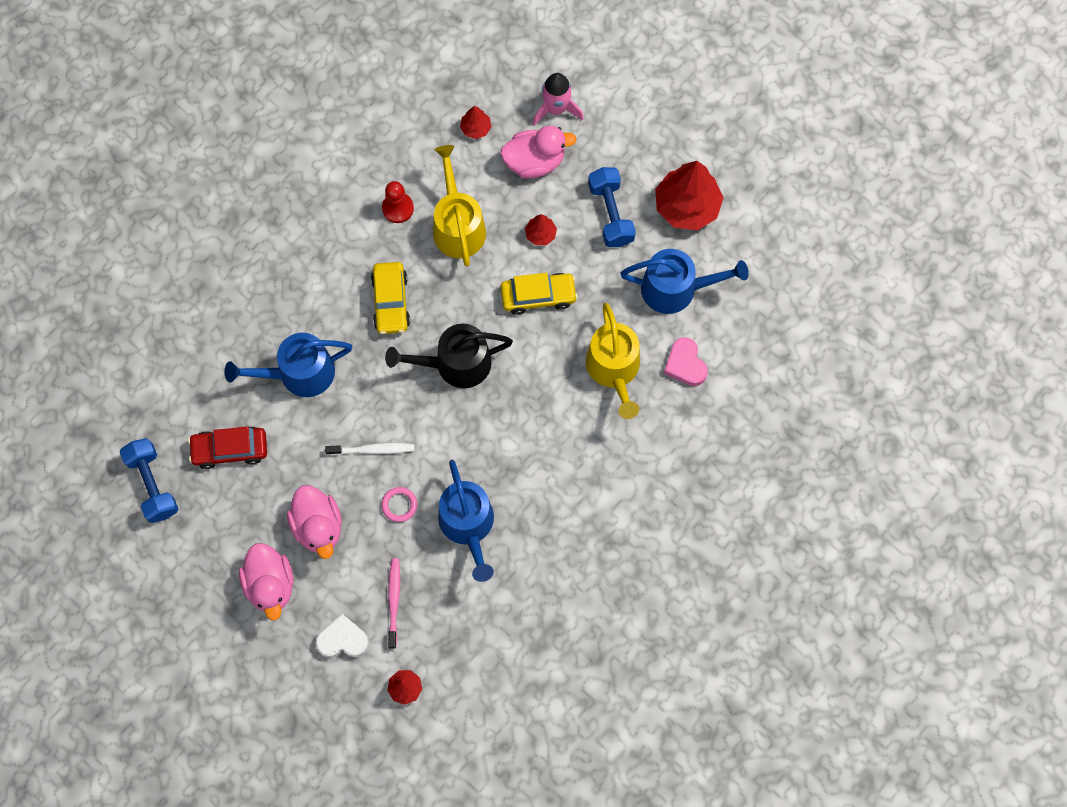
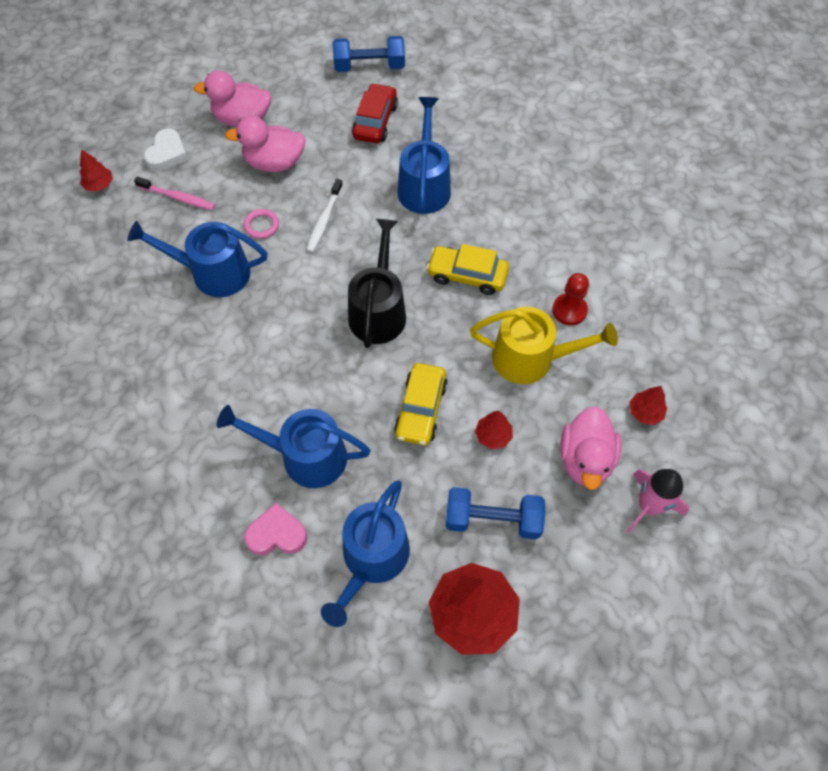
camera: 110 degrees right, 10 degrees down
(614, 369) = (306, 456): yellow watering can -> blue watering can

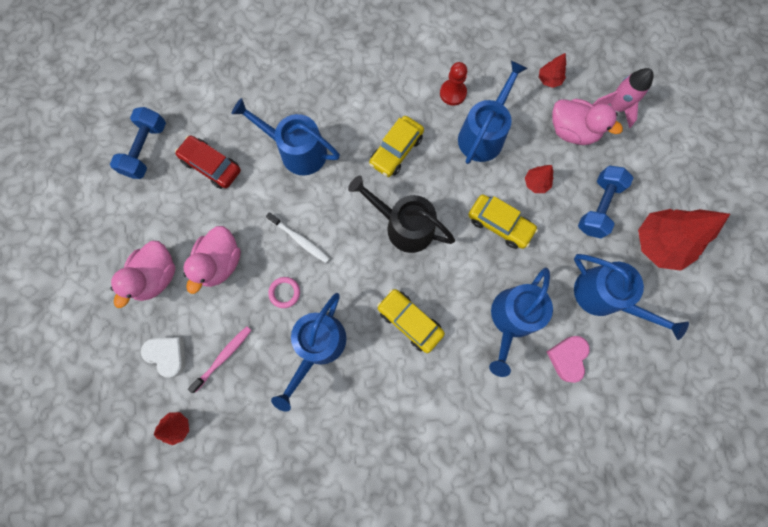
camera: 70 degrees left, 15 degrees up
(268, 350) = (410, 321): none -> yellow car
(530, 358) = (483, 134): yellow watering can -> blue watering can

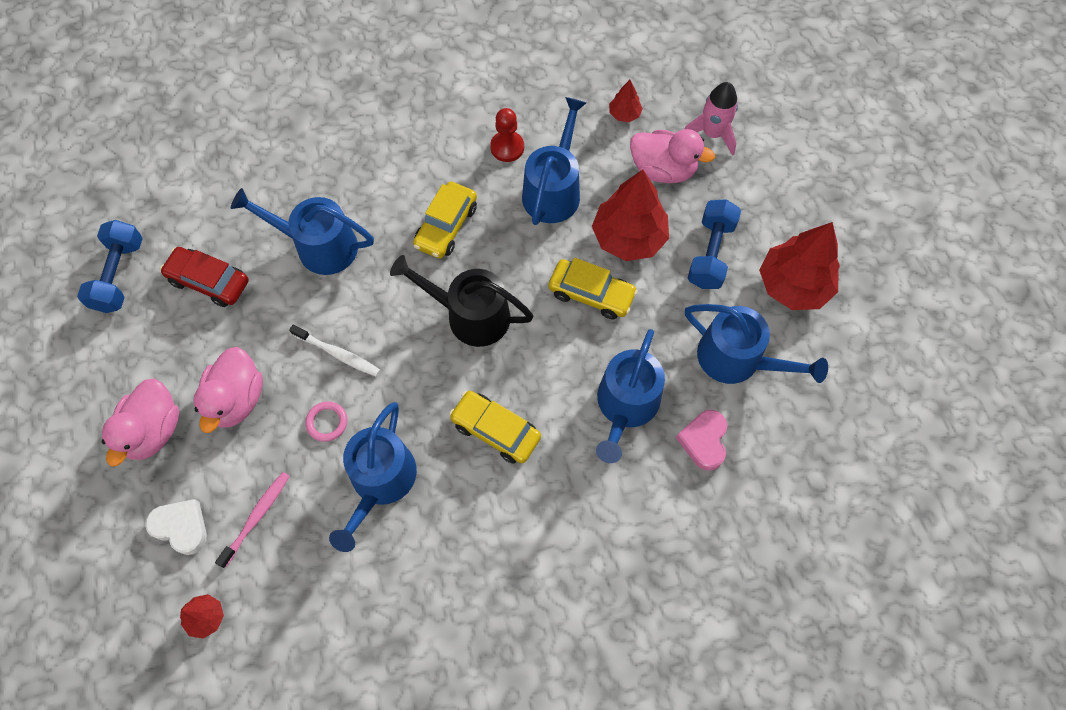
camera: 10 degrees left, 10 degrees down
(536, 183) = (629, 237): red tree -> red tree, size x2.13

